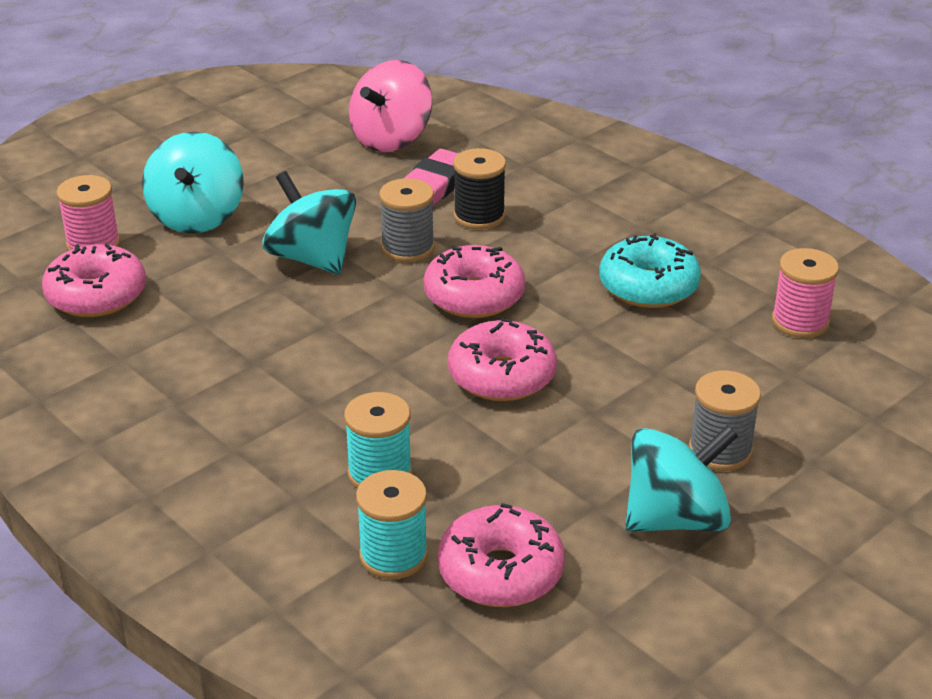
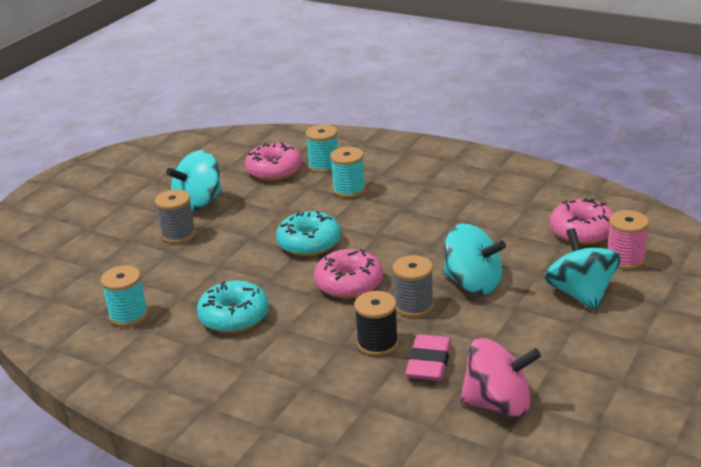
camera: 165 degrees right, 5 degrees down
(391, 139) = (498, 404): pink spinning top -> pink spinning top turned 75 degrees clockwise
(502, 376) = (309, 243): pink donut -> turquoise donut
(800, 322) = (128, 315): pink spool -> turquoise spool

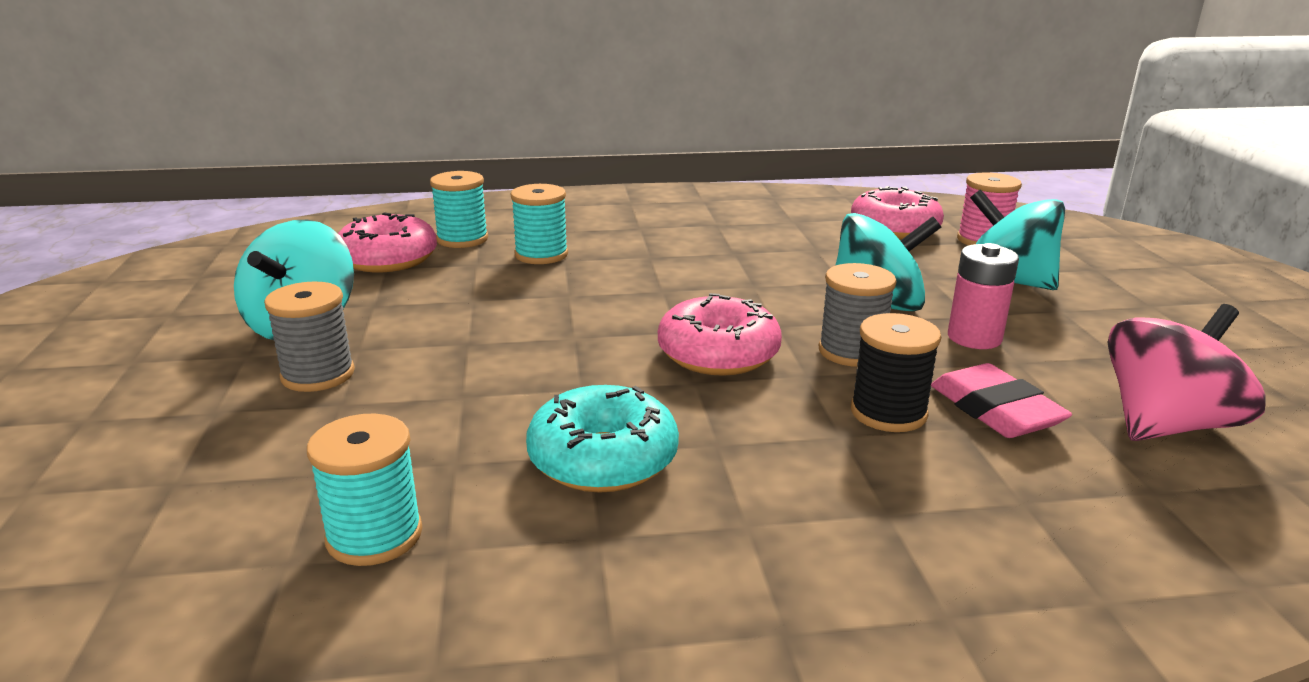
camera: 40 degrees left, 5 degrees down
(309, 243) = (577, 325): turquoise donut -> none
(491, 322) = (974, 338): none -> pink battery

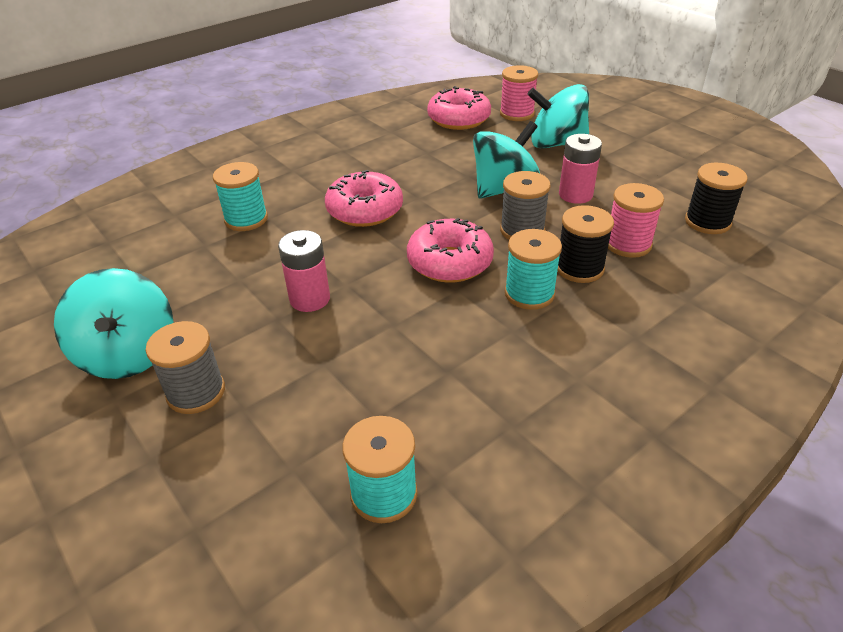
camera: 30 degrees left, 15 degrees up
(388, 259) = (126, 265): pink donut -> pink donut (365, 210)
(462, 239) = (167, 225): turquoise spool -> turquoise spool (529, 293)
(520, 337) = (310, 299): none -> pink battery
(603, 459) = (461, 371): turquoise donut -> none
(995, 410) = (628, 244): pink eraser -> pink spool
(1165, 425) = (707, 222): pink spinning top -> black spool

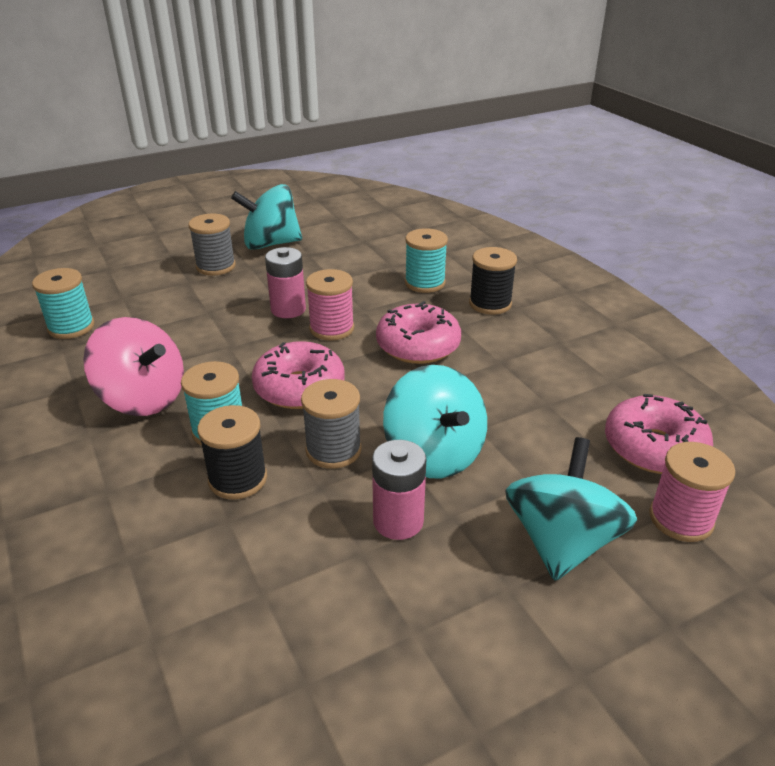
camera: 100 degrees right, 5 degrees down
(506, 359) = (143, 398): none -> pink spinning top
(628, 244) = (260, 538): pink spool -> pink spool (331, 328)
(707, 222) = (268, 658): black spool -> black spool (490, 304)

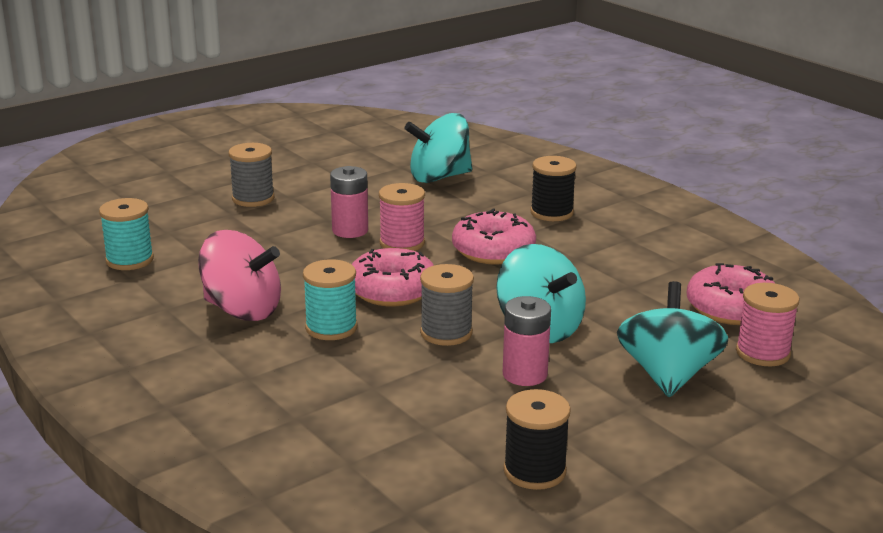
camera: 10 degrees left, 10 degrees down
(238, 479) = (367, 359): black spool -> black spool (534, 471)
(270, 244) = (302, 175): turquoise spinning top -> turquoise spinning top (439, 177)
(425, 283) = (480, 199): turquoise spool -> none

